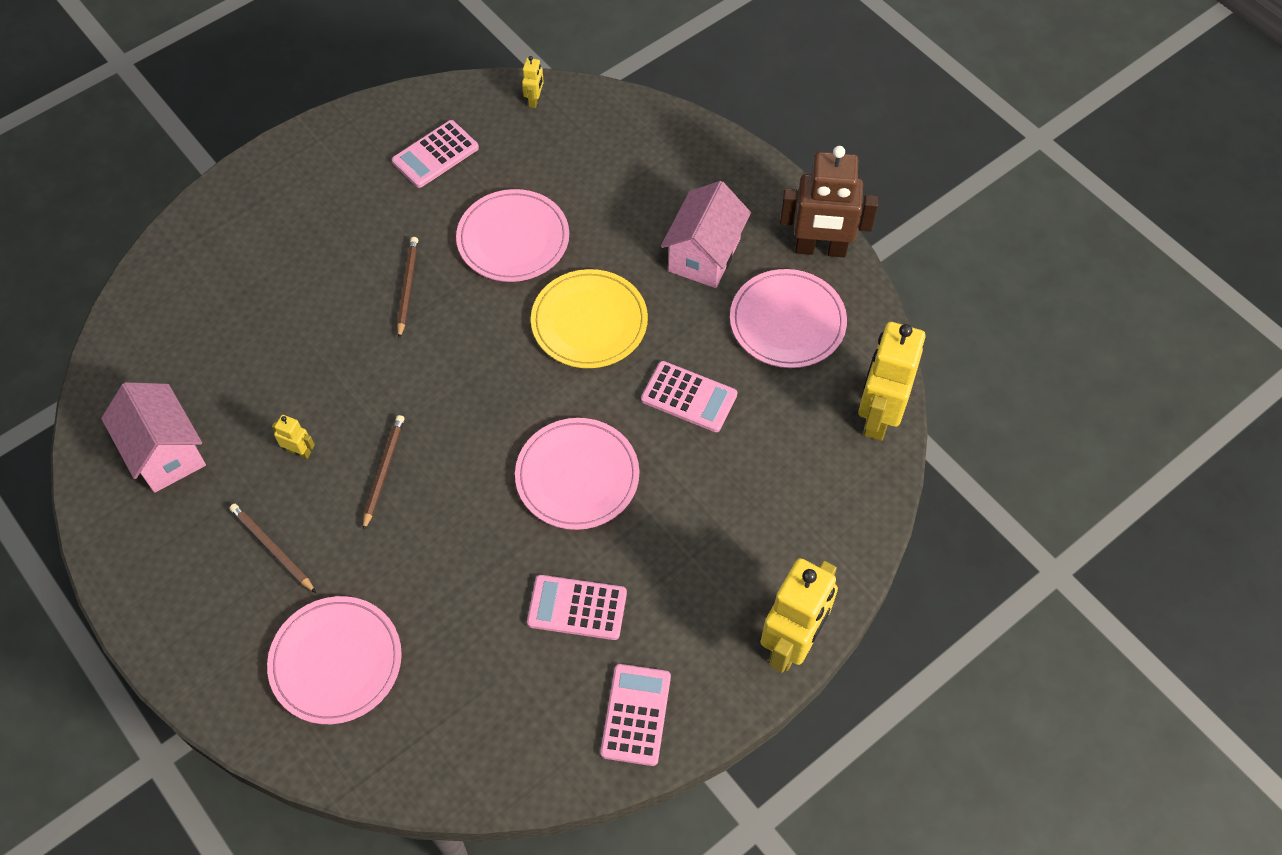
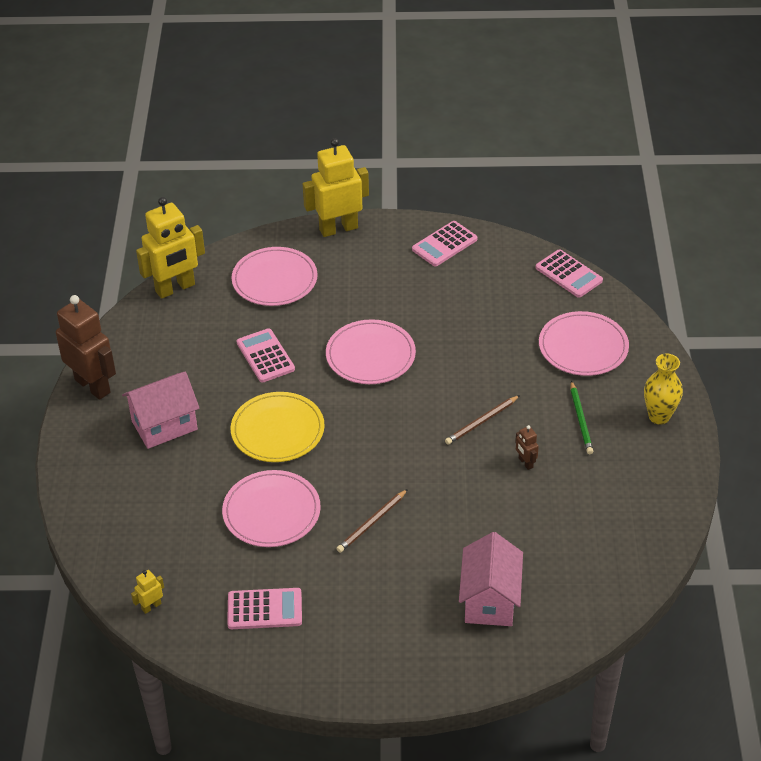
camera: 140 degrees left, 15 degrees down
(165, 453) = (613, 512): pink house -> pink house (490, 600)
(180, 615) = (659, 416): none -> yellow vase
(272, 548) = (581, 420): brown pencil -> green pencil
(299, 451) = (525, 463): yellow robot -> brown robot
(577, 608) = (431, 299): pink calculator -> pink calculator (569, 274)
(787, 321) = (163, 360): pink plate -> pink plate (274, 279)

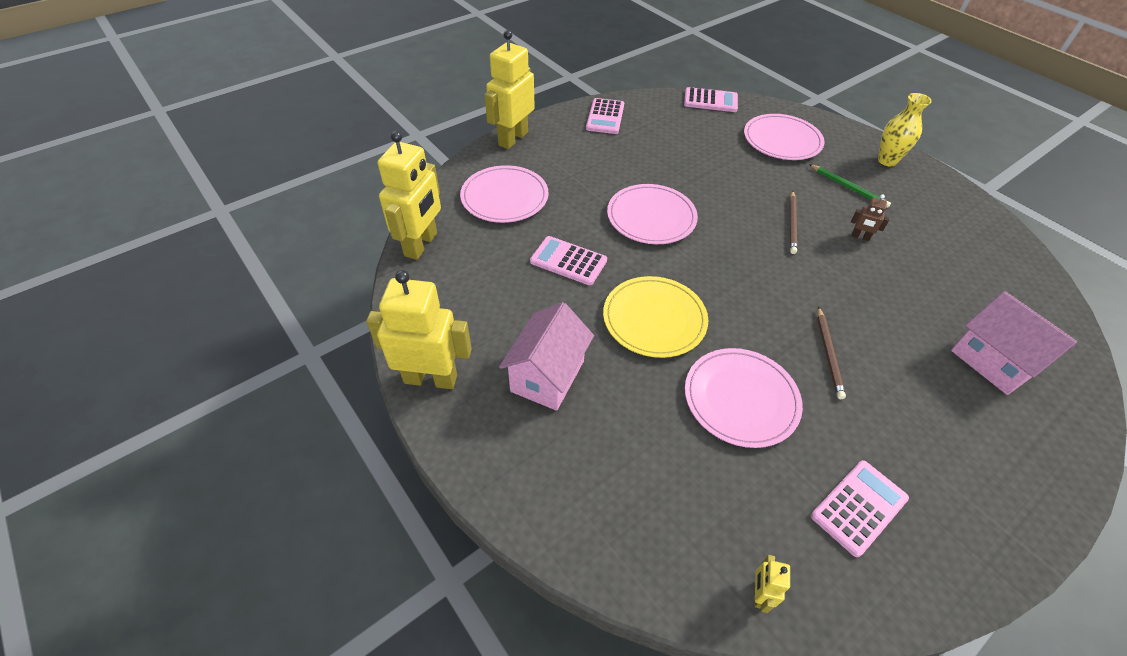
camera: 40 degrees left, 5 degrees up
(93, 386) = (431, 378): brown robot -> yellow robot

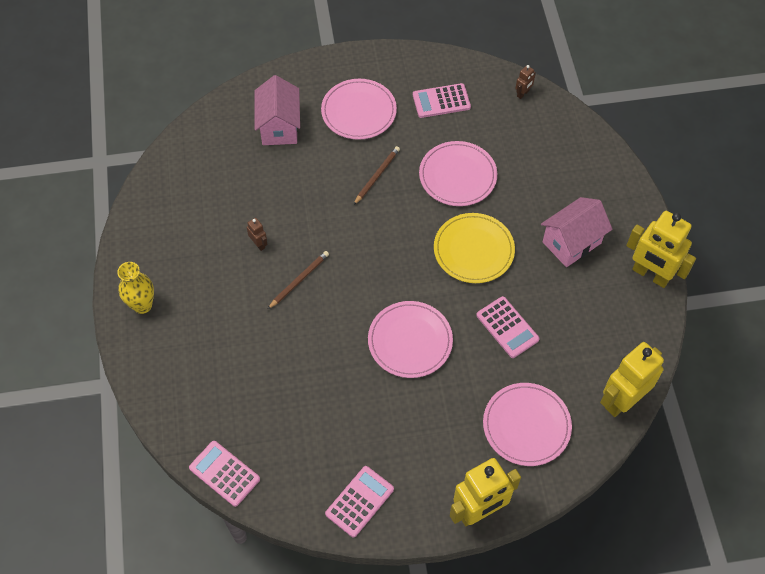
camera: 150 degrees left, 10 degrees up
(759, 594) = (523, 94): yellow robot -> brown robot
(782, 140) = (209, 377): pink plate -> pink plate (359, 111)
(848, 187) = (212, 293): green pencil -> none

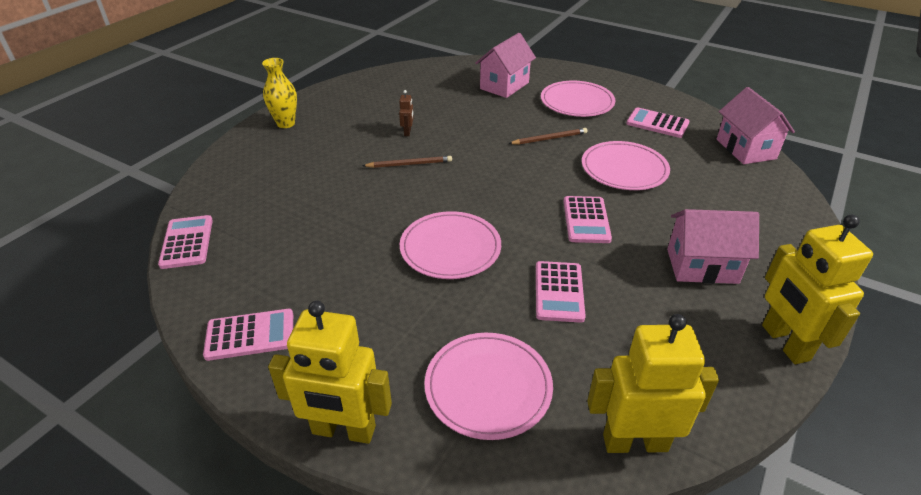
camera: 40 degrees right, 20 degrees down
(473, 250) = (586, 220): yellow plate -> pink calculator
(523, 94) = (745, 149): brown robot -> pink house

